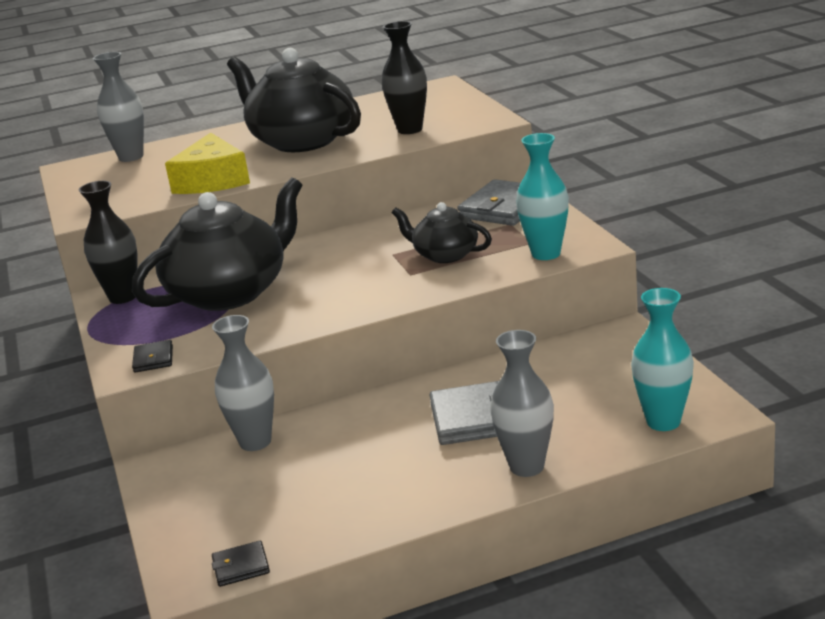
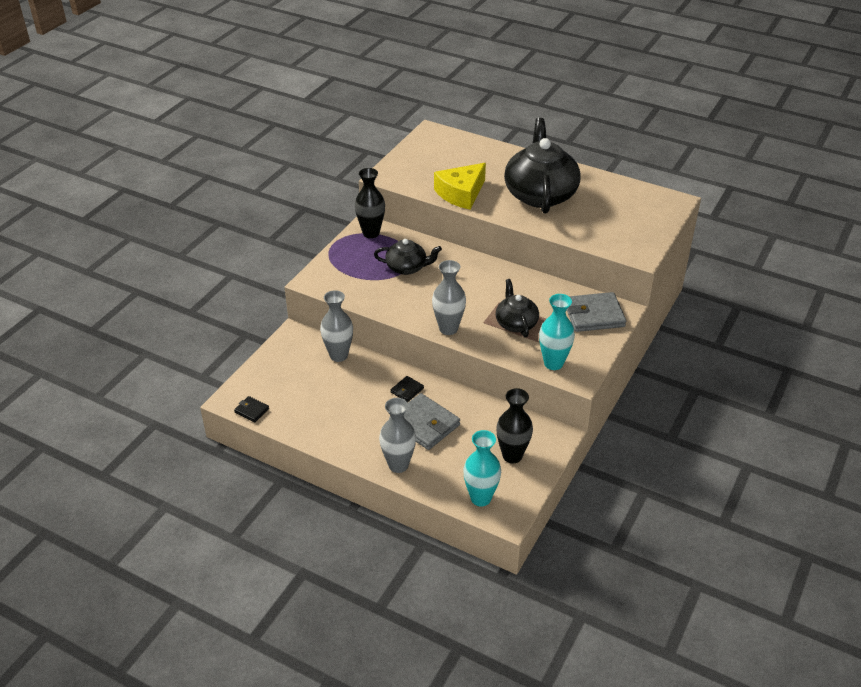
camera: 45 degrees right, 15 degrees up
(131, 157) = (462, 144): grey vase -> grey vase (448, 329)
(153, 359) = (327, 283): black wallet -> black wallet (407, 390)
(230, 292) = (407, 267): black teapot -> black teapot, size x0.53
(410, 130) = (595, 228): black vase -> black vase (512, 456)

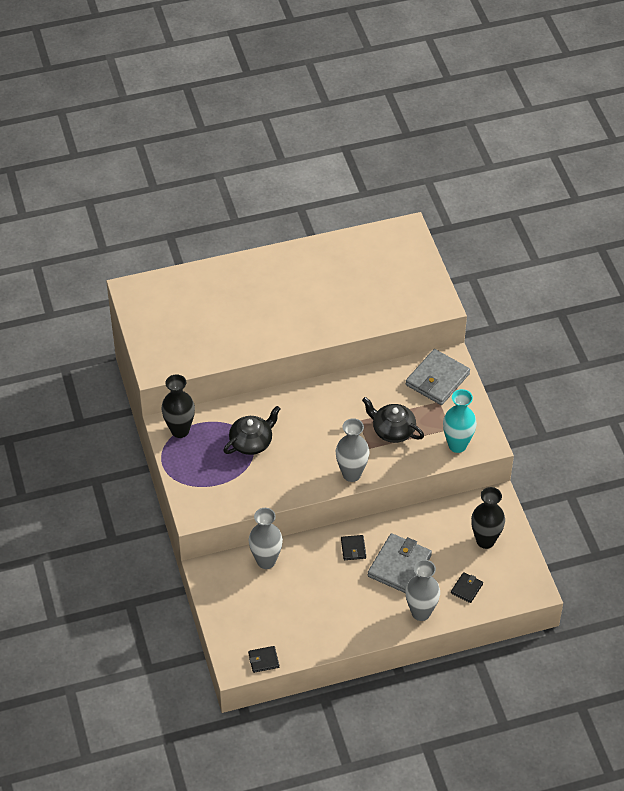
camera: 45 degrees left, 10 degrees up
(424, 424) = (399, 566): grey wallet -> grey wallet turned 60 degrees counterclockwise
(454, 476) = (466, 588): none -> black wallet
(461, 193) = (241, 342): yellow cheese -> none
(480, 498) = (502, 590): turquoise vase -> none
(540, 194) = (302, 296): black teapot -> none

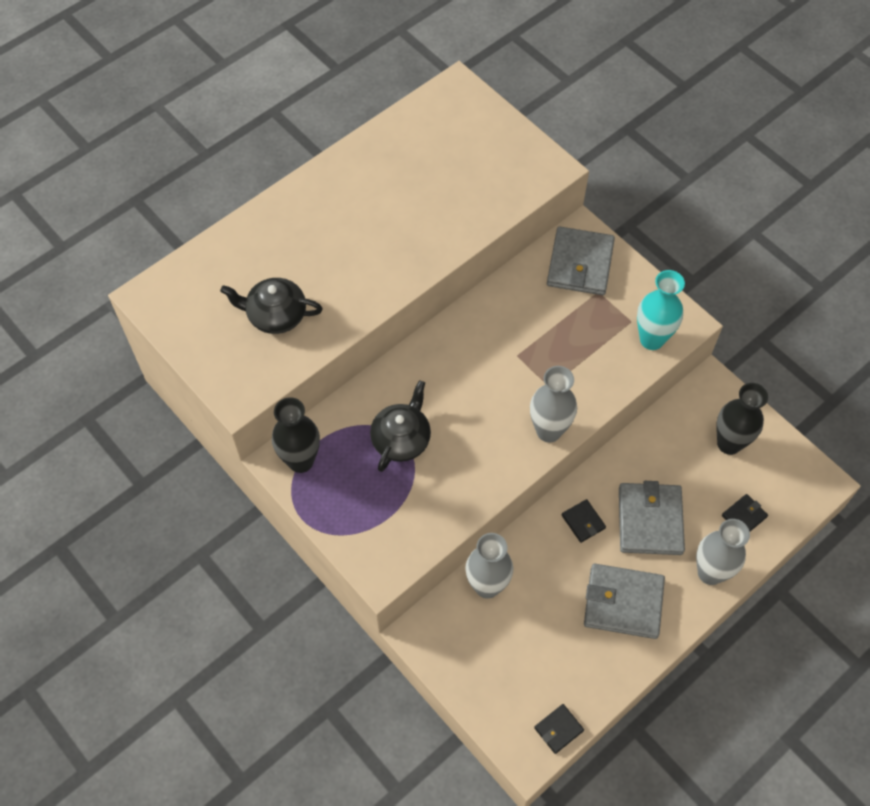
camera: 25 degrees left, 10 degrees up
(350, 606) = (623, 603): none -> grey wallet
(392, 430) = (565, 351): black teapot -> black teapot (275, 315)
(466, 588) = (744, 516): black wallet -> black wallet turned 45 degrees clockwise

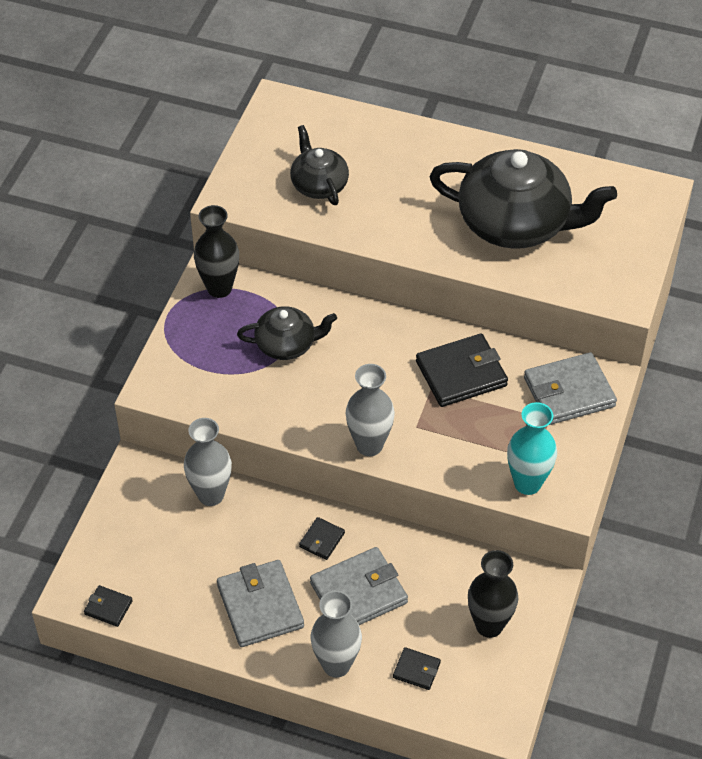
camera: 60 degrees right, 10 degrees down
(423, 197) = (516, 224): none -> black teapot
(515, 326) = (461, 373): none -> black wallet

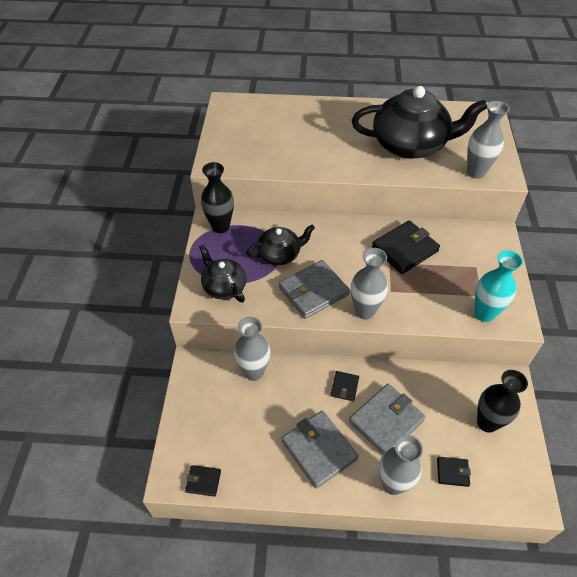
camera: 15 degrees left, 0 degrees up
(319, 184) = (272, 144): black teapot -> black teapot (224, 286)
(569, 392) = (479, 247): grey wallet -> grey wallet (313, 291)
(588, 285) = (476, 172): none -> grey vase

